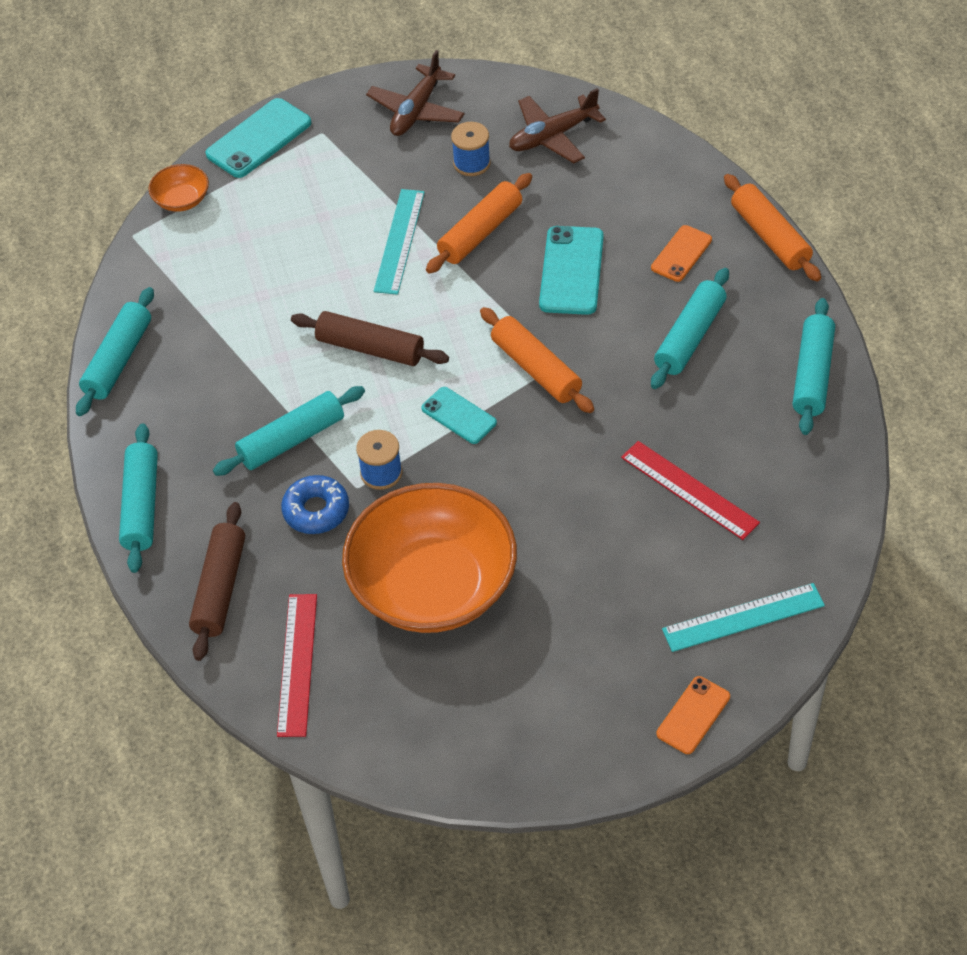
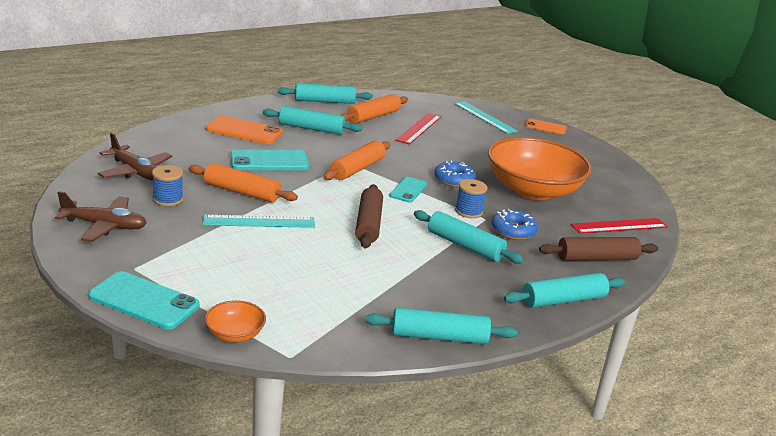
camera: 115 degrees left, 25 degrees down
(483, 484) = (454, 180): none -> blue donut
(681, 254) = (244, 131): orange phone -> orange phone, size x1.61
(770, 236) = (223, 109): orange rolling pin -> orange rolling pin (373, 116)

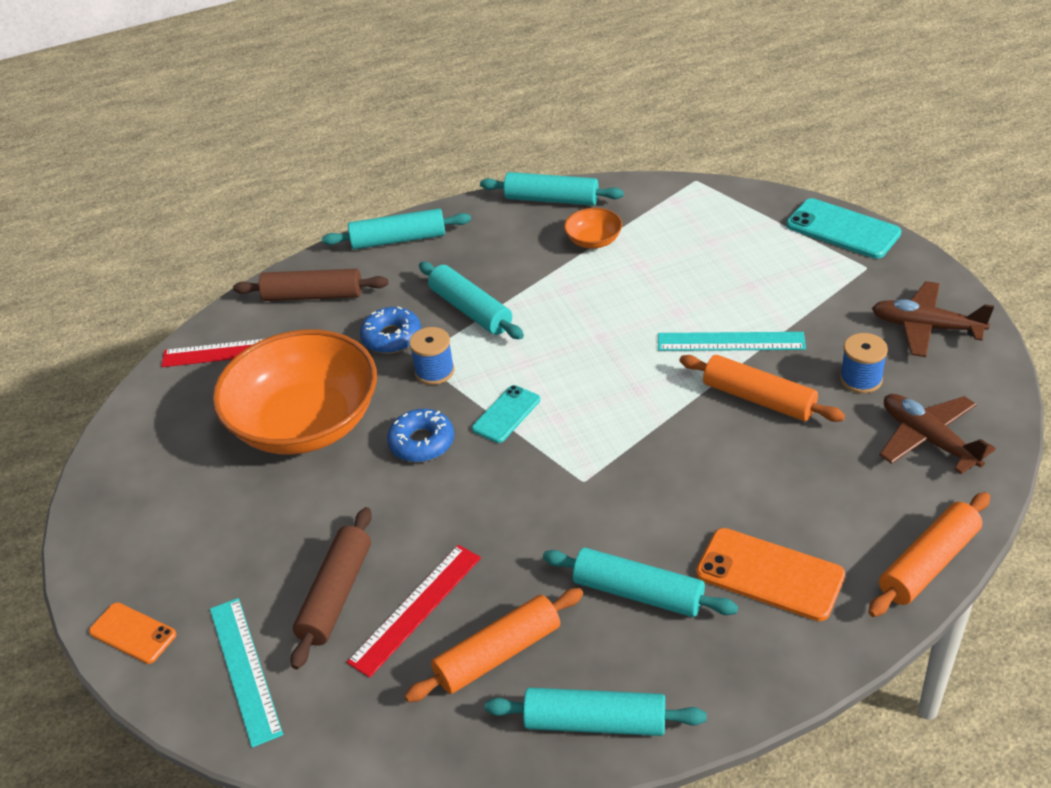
camera: 160 degrees left, 15 degrees up
(235, 334) = (747, 199): orange bowl -> orange bowl (593, 240)
(269, 161) = (719, 478): turquoise phone -> none
(357, 169) = (573, 464): orange rolling pin -> orange rolling pin (928, 563)
(368, 224) = (585, 342): brown rolling pin -> brown rolling pin (336, 595)

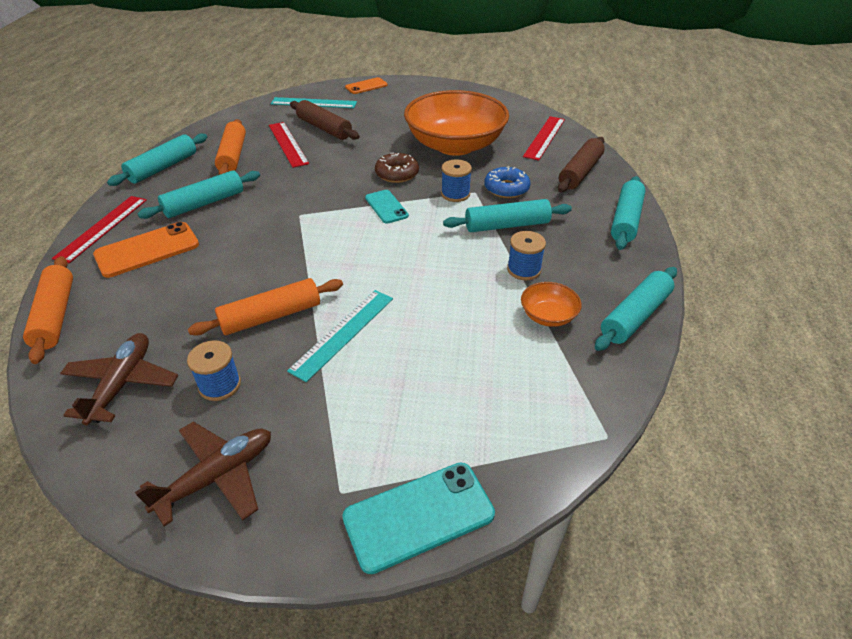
camera: 115 degrees right, 0 degrees up
(422, 442) = (397, 174): blue donut -> brown donut
(539, 274) = (524, 270): none -> blue spool
(778, 662) = (102, 228): none -> red ruler
(928, 439) = (122, 384): brown plane -> brown plane turned 75 degrees counterclockwise

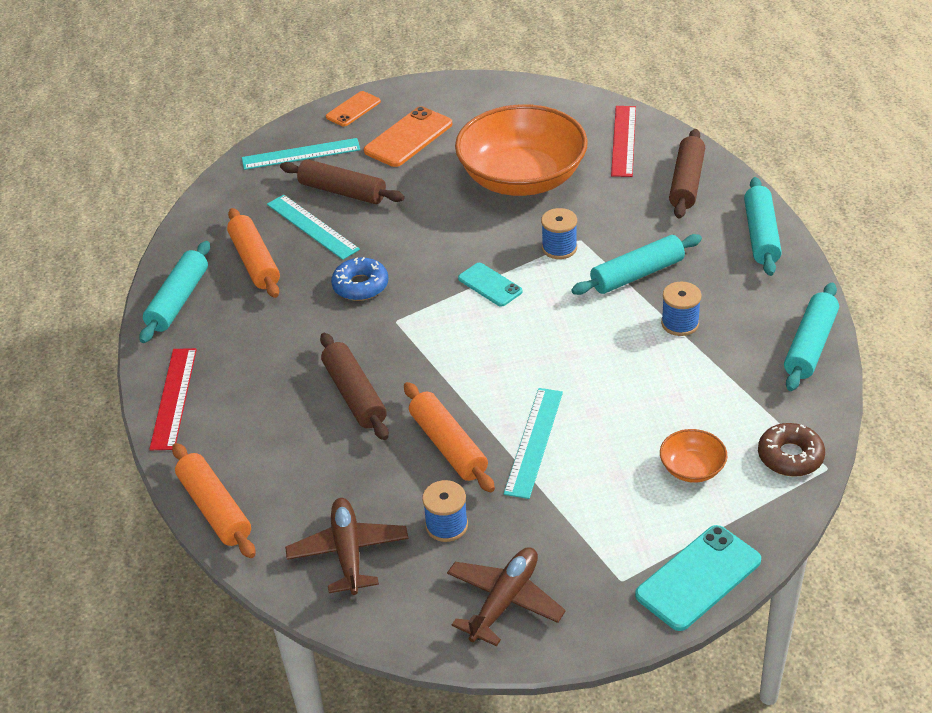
camera: 15 degrees left, 0 degrees up
(147, 250) = (252, 410): orange phone -> orange phone (408, 137)
(204, 203) = (271, 335): turquoise rolling pin -> none
(229, 258) = (355, 394): none -> brown rolling pin
(271, 316) = (448, 445): orange rolling pin -> orange rolling pin turned 75 degrees counterclockwise
(288, 144) = (312, 226): red ruler -> turquoise ruler
(397, 174) = (475, 237): brown donut -> brown donut (790, 456)
(506, 188) = (613, 226): blue donut -> blue donut (360, 286)
(548, 316) = (727, 368): orange bowl -> orange bowl (692, 468)

